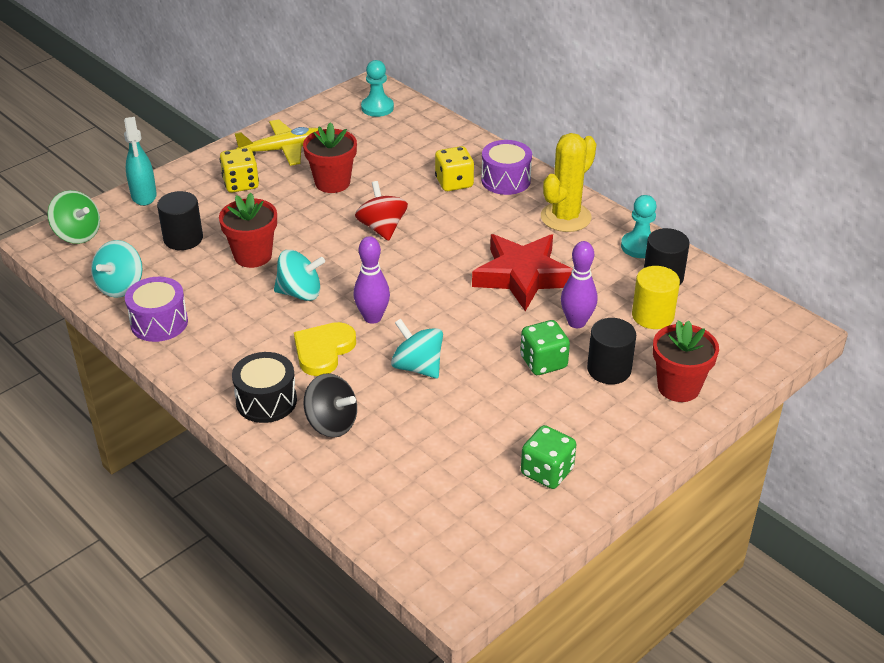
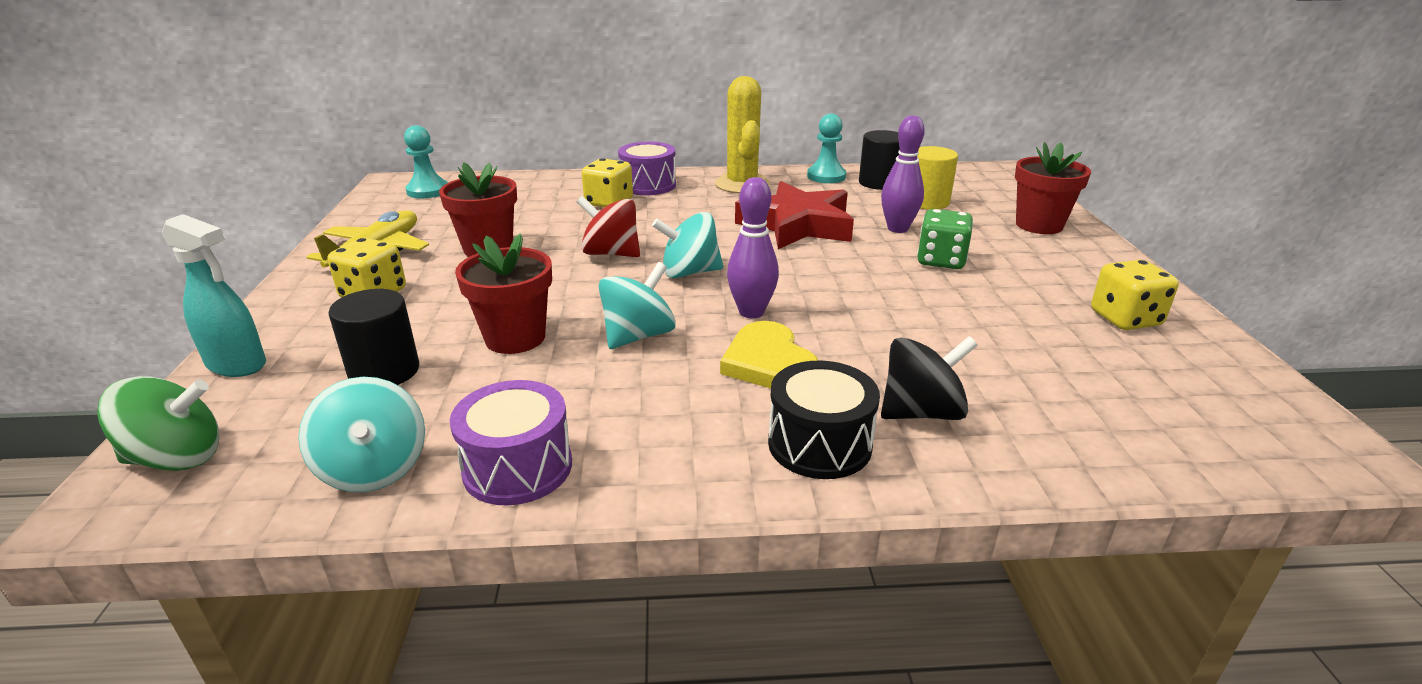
camera: 50 degrees left, 10 degrees down
(417, 367) = (873, 320): turquoise spinning top -> turquoise spinning top (689, 272)
(547, 472) = (1125, 318): green dice -> yellow dice
(609, 369) = (984, 240): black cylinder -> none

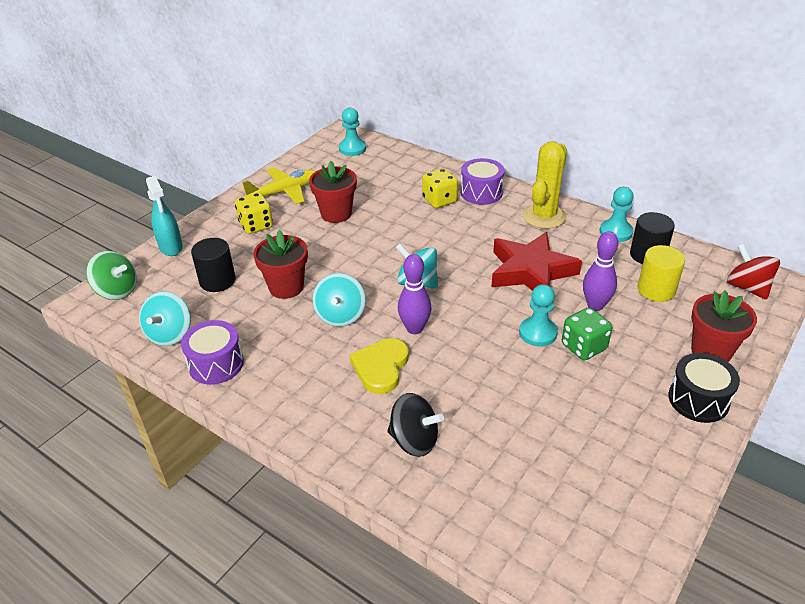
camera: 40 degrees right, 10 degrees up
(611, 253) = (393, 246): red spinning top -> red spinning top (747, 287)
(638, 336) = (340, 315): turquoise spinning top -> turquoise spinning top turned 105 degrees clockwise
(819, 444) = (343, 427): black drum -> black drum (698, 399)
(883, 266) = (538, 333): none -> turquoise pawn
(1125, 318) = (636, 456): yellow dice -> none

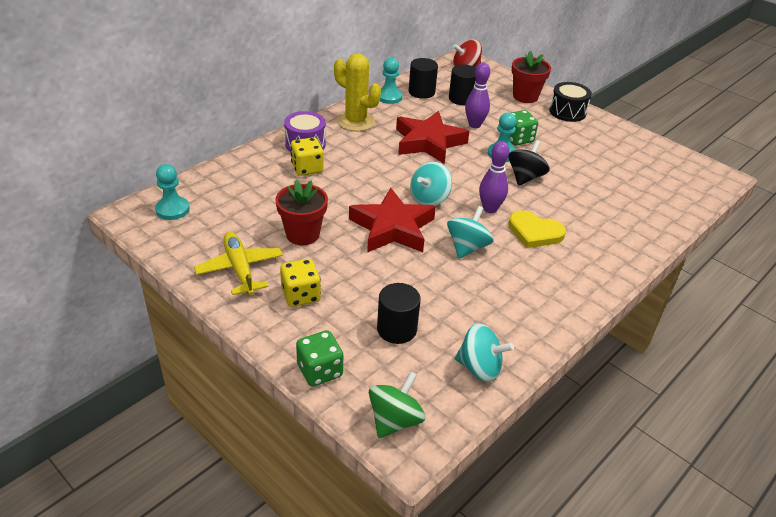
camera: 85 degrees left, 0 degrees up
(171, 247) = (320, 371): turquoise spray bottle -> green dice
(216, 364) = (526, 332): purple drum -> none
(286, 287) = (419, 278): red flower pot -> none
(340, 315) = (467, 247): turquoise spinning top -> turquoise spinning top turned 75 degrees counterclockwise
(359, 263) = (392, 228): none -> red star
(414, 440) = (610, 226): black spinning top -> black spinning top (525, 177)
(656, 290) = (462, 99): yellow cylinder -> black cylinder

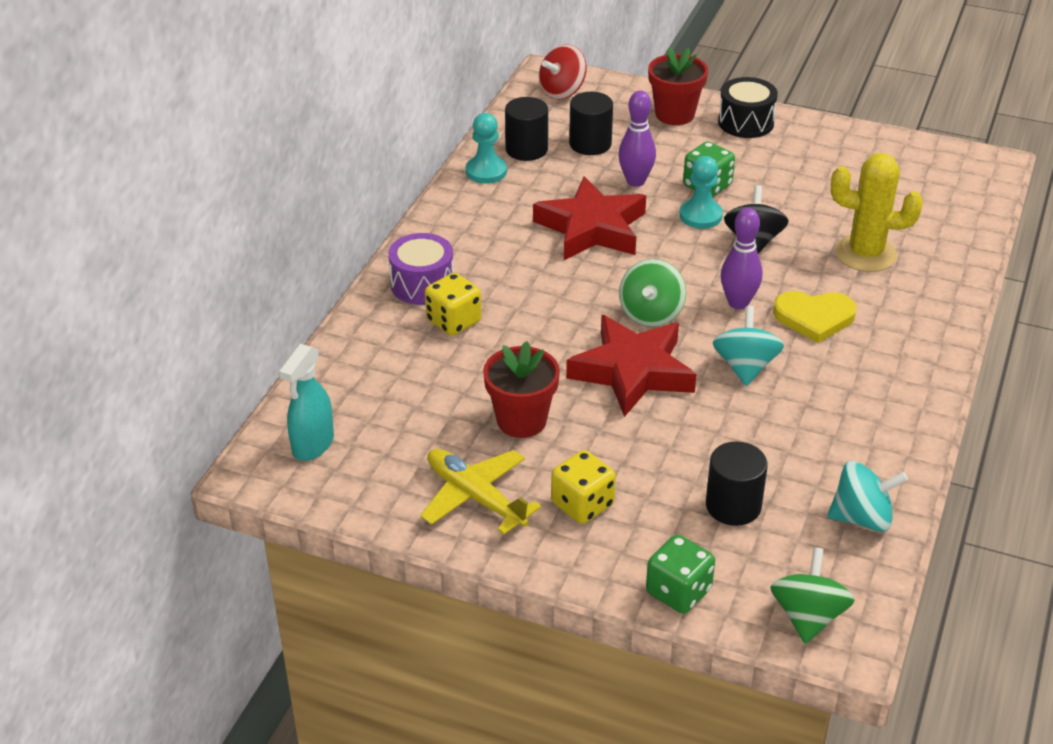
camera: 20 degrees left, 0 degrees up
(172, 209) = (312, 445): turquoise pawn -> turquoise spray bottle
(356, 121) = (467, 226): yellow cactus -> yellow cactus (865, 254)
(429, 199) = (651, 314): turquoise spinning top -> green spinning top

